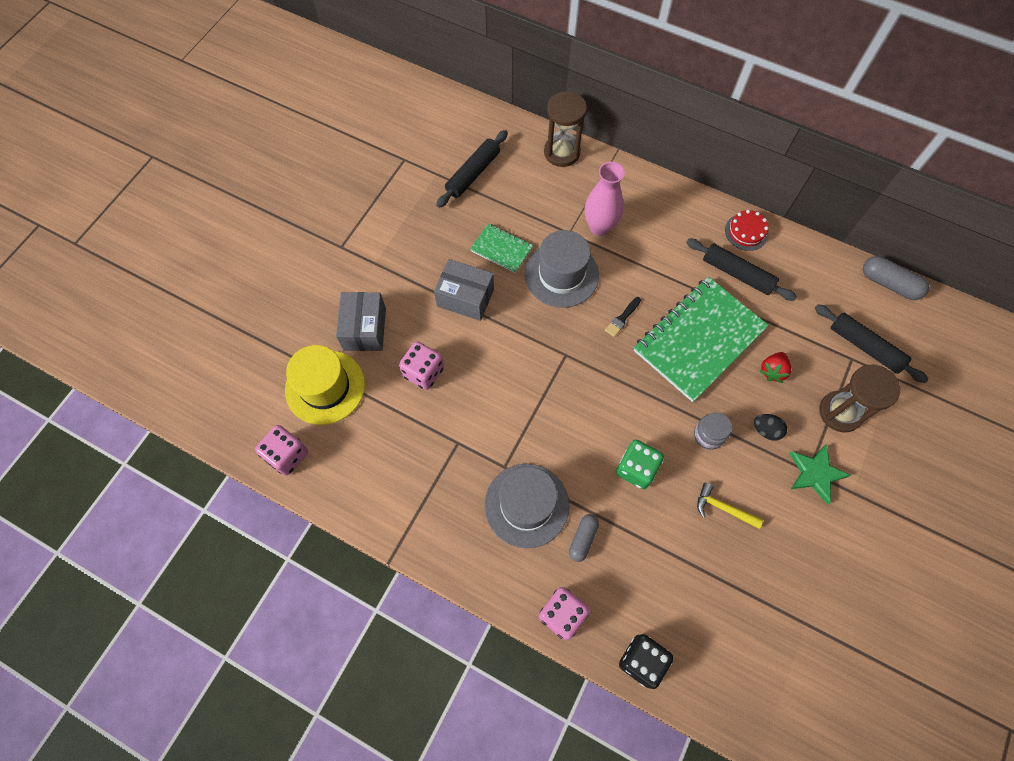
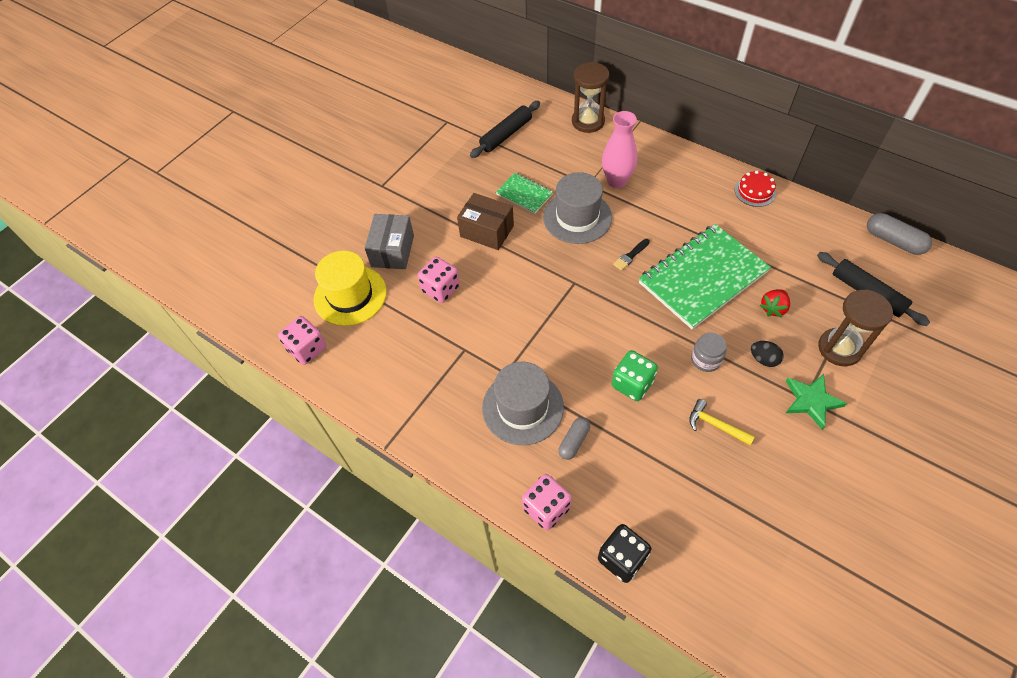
camera: 10 degrees right, 10 degrees down
(465, 298) = (487, 231): grey box -> brown box
(737, 274) = (744, 225): black rolling pin -> none

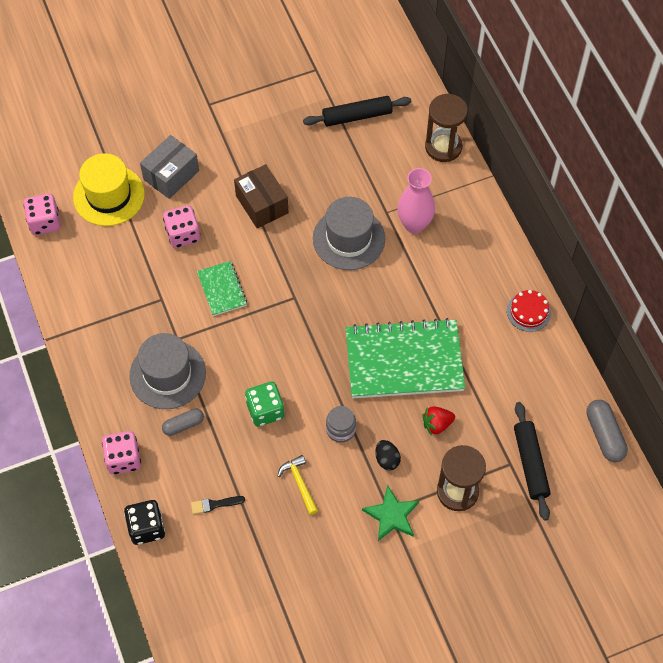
camera: 30 degrees right, 5 degrees up
(524, 194) = (322, 188): green notebook -> green notebook (222, 289)
(630, 256) = (362, 303): black brush -> black brush (215, 504)

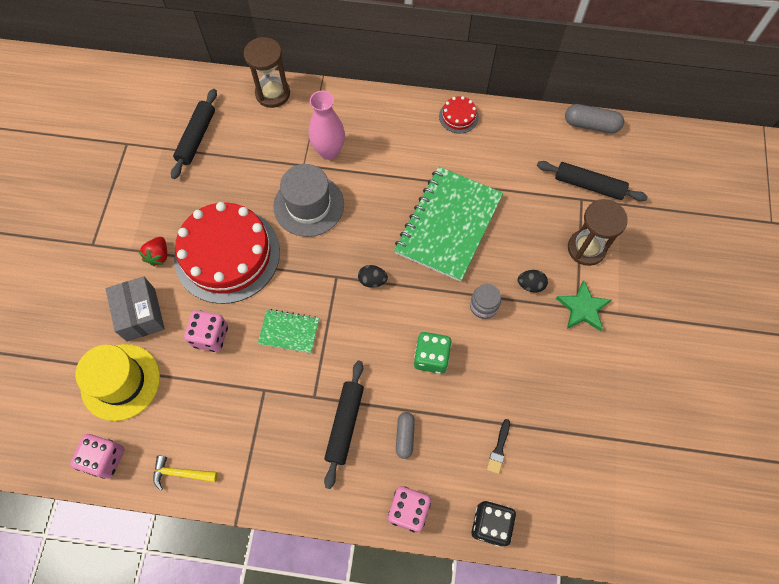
camera: 60 degrees left, 5 degrees up
(167, 374) = (345, 424): grey hat -> black rolling pin
(262, 204) = (227, 254): brown box -> red cake
(299, 483) = (516, 365): yellow hammer -> yellow hammer (181, 473)
(308, 327) = (372, 280): none -> black egg
(437, 424) = (519, 231): red strawberry -> red strawberry (159, 256)

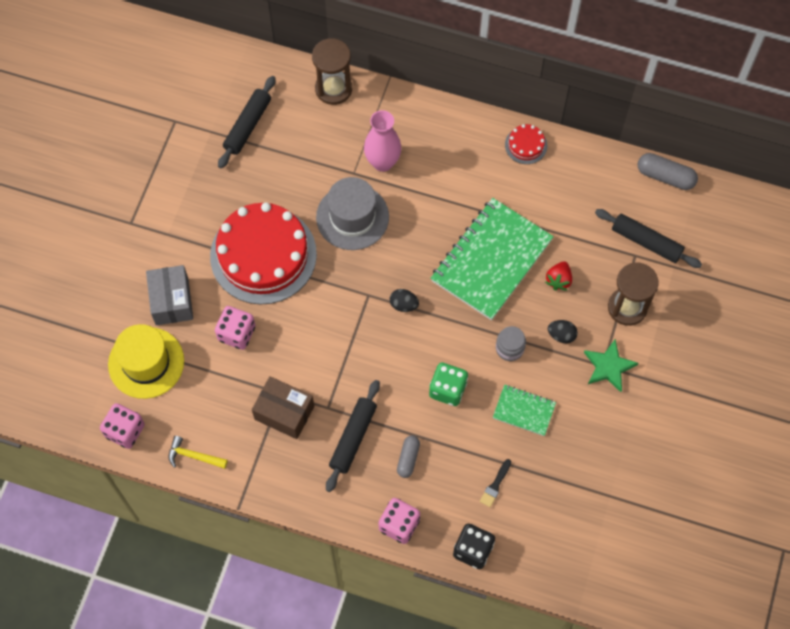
camera: 10 degrees right, 0 degrees up
(159, 256) = (195, 245): red strawberry -> red strawberry (558, 280)
(270, 410) = (284, 413): none -> brown box
(289, 331) = (313, 342): green notebook -> green notebook (524, 411)

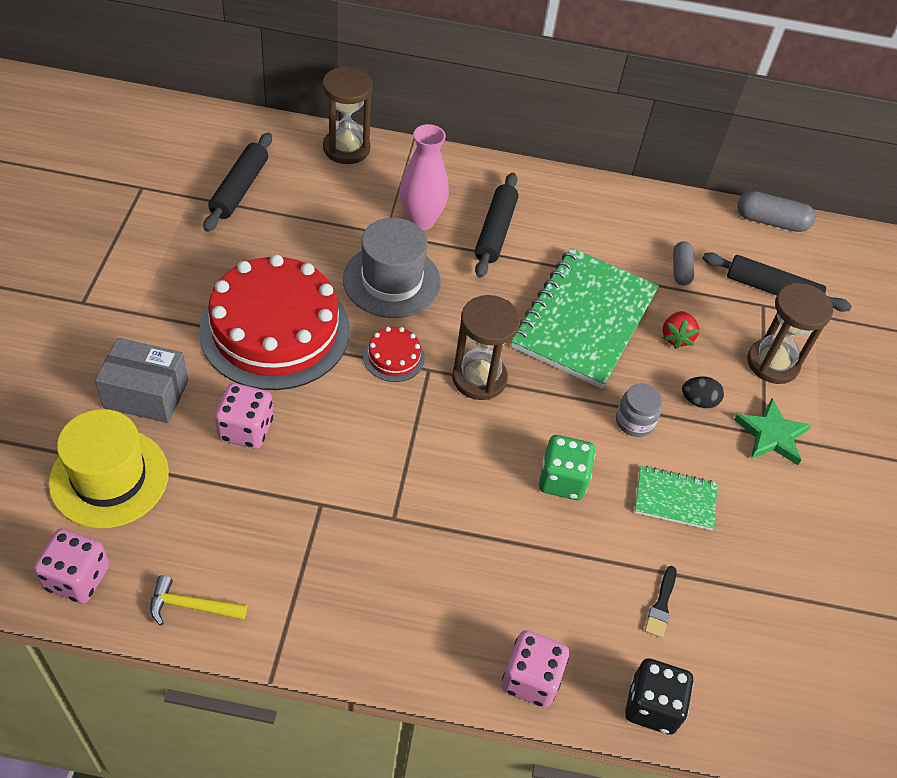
camera: 15 degrees left, 15 degrees down
(172, 301) = (146, 394): grey box -> grey box turned 60 degrees counterclockwise
(284, 413) = (328, 530): brown box -> none
(353, 438) = (438, 557): black rolling pin -> black rolling pin (495, 231)
(403, 305) = (479, 378): black egg -> brown hourglass
(408, 458) = (525, 579): grey capsule -> grey capsule (681, 270)
(526, 145) = (596, 196): red cake -> red cake (394, 357)

